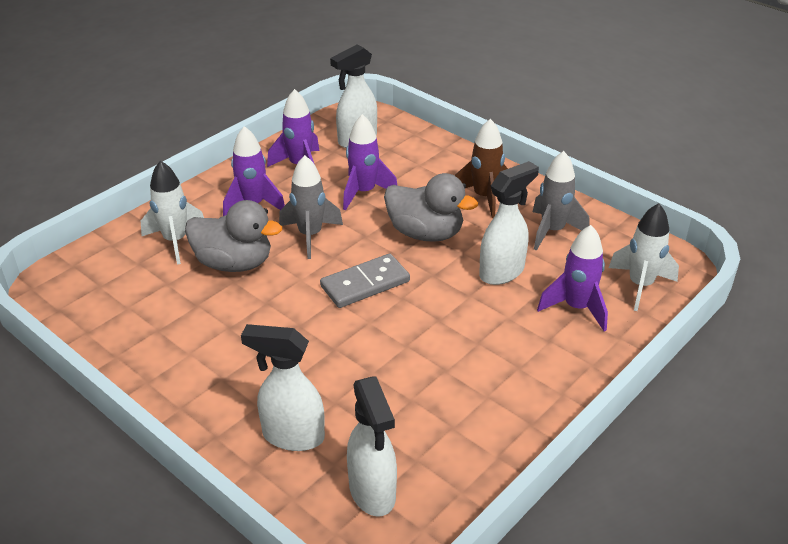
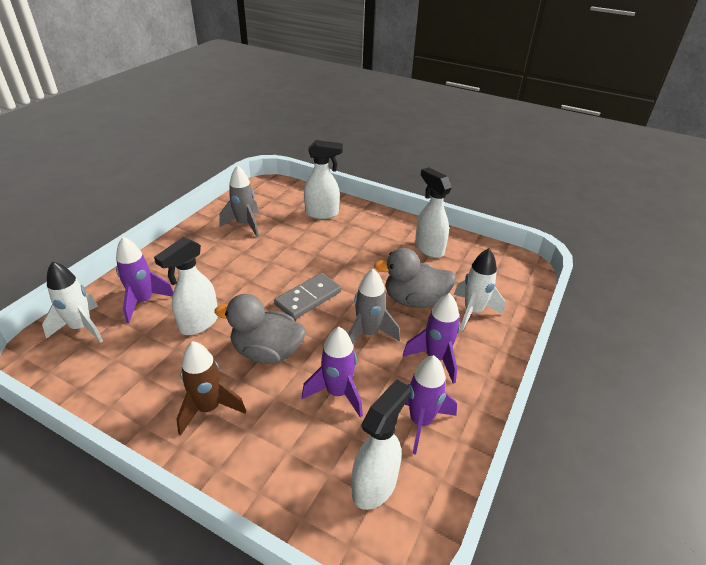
camera: 165 degrees right, 0 degrees up
(372, 492) = (275, 199): white spray bottle -> white spray bottle (429, 248)
(552, 231) = (143, 374): grey rocket -> grey rocket (245, 225)

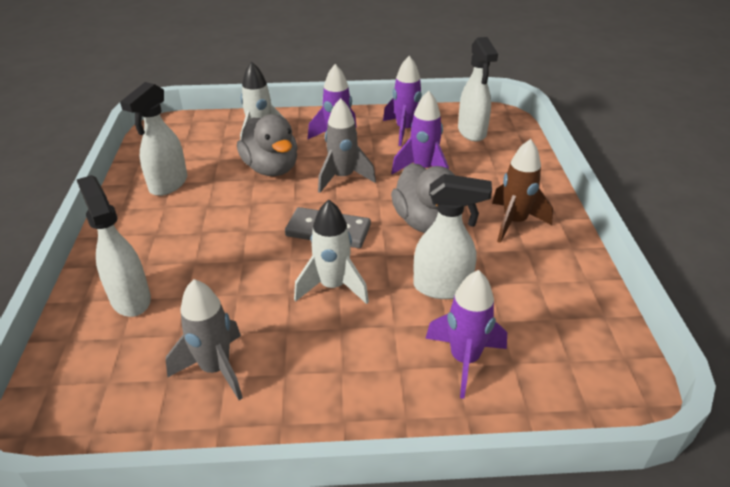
camera: 120 degrees left, 0 degrees up
(82, 328) = (558, 384): white rocket -> white rocket (333, 287)
(375, 485) = (472, 132): white spray bottle -> white spray bottle turned 105 degrees counterclockwise

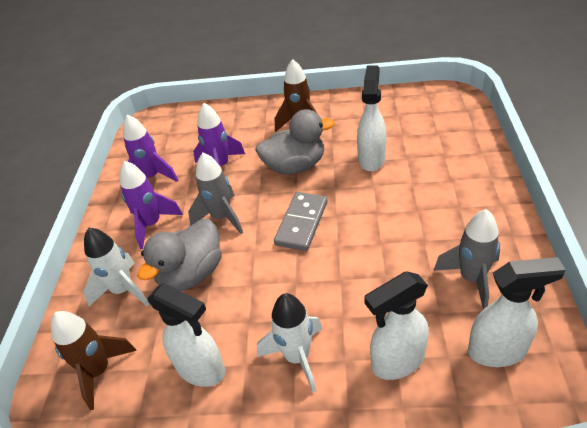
camera: 80 degrees left, 5 degrees up
(185, 139) = (99, 371): none -> brown rocket
(271, 168) = (191, 274): grey duck -> grey duck turned 150 degrees clockwise
(333, 287) = (373, 216): white rocket -> white rocket (297, 357)
(464, 360) = (439, 151): purple rocket -> none
(472, 132) = (170, 137): white spray bottle -> white spray bottle (498, 351)

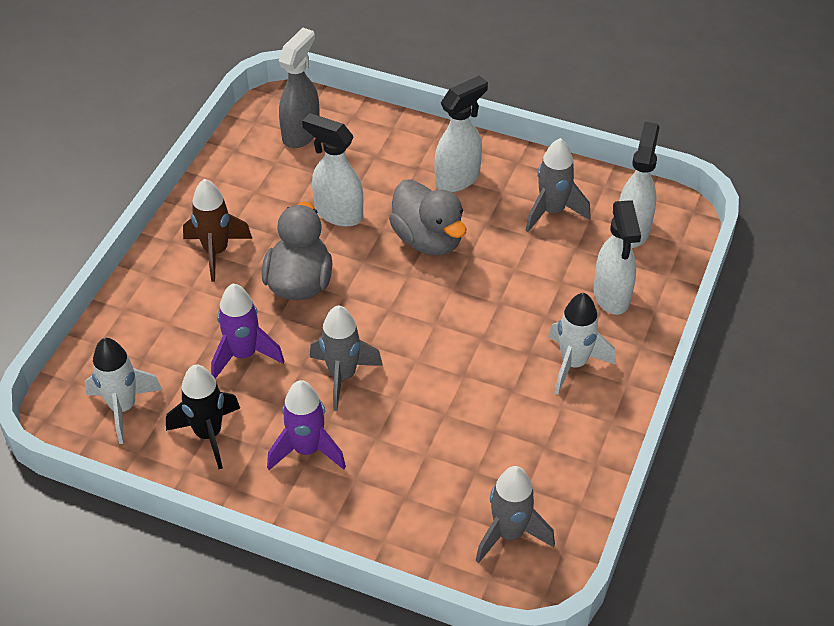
camera: 75 degrees left, 5 degrees up
(99, 371) = (509, 534): brown rocket -> grey rocket
(123, 290) = (404, 496): white rocket -> white rocket (123, 408)
(152, 177) = (208, 434): purple rocket -> black rocket
(191, 274) = (417, 425): grey duck -> grey duck (428, 239)
(201, 369) = (550, 442): white spray bottle -> white spray bottle (458, 179)
(301, 223) = (401, 307): grey domino -> none
(434, 114) = (301, 133): none -> grey spray bottle

